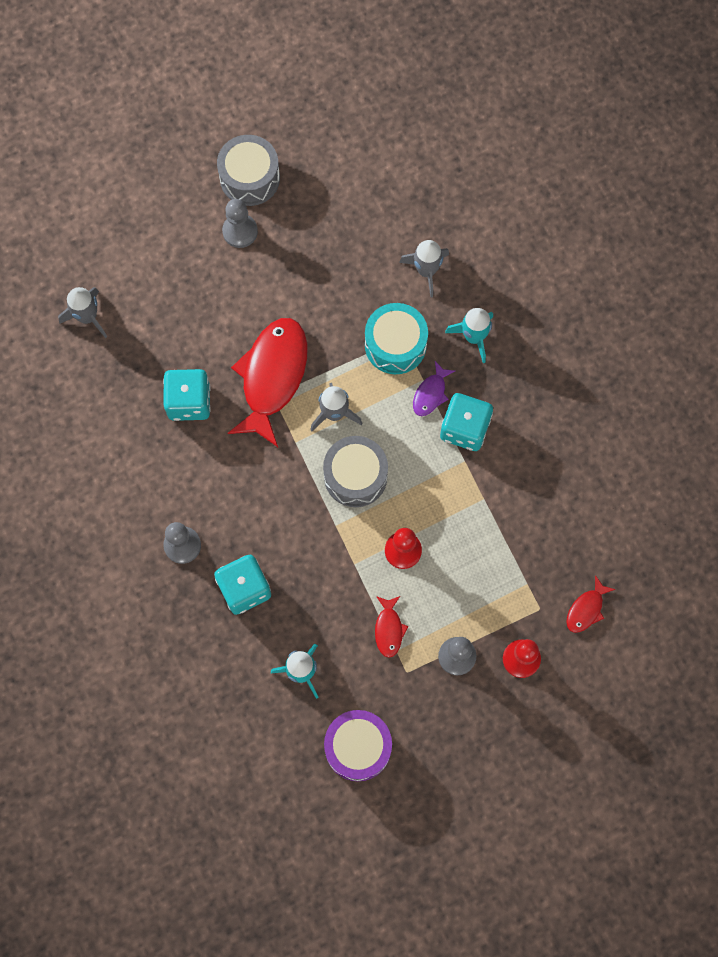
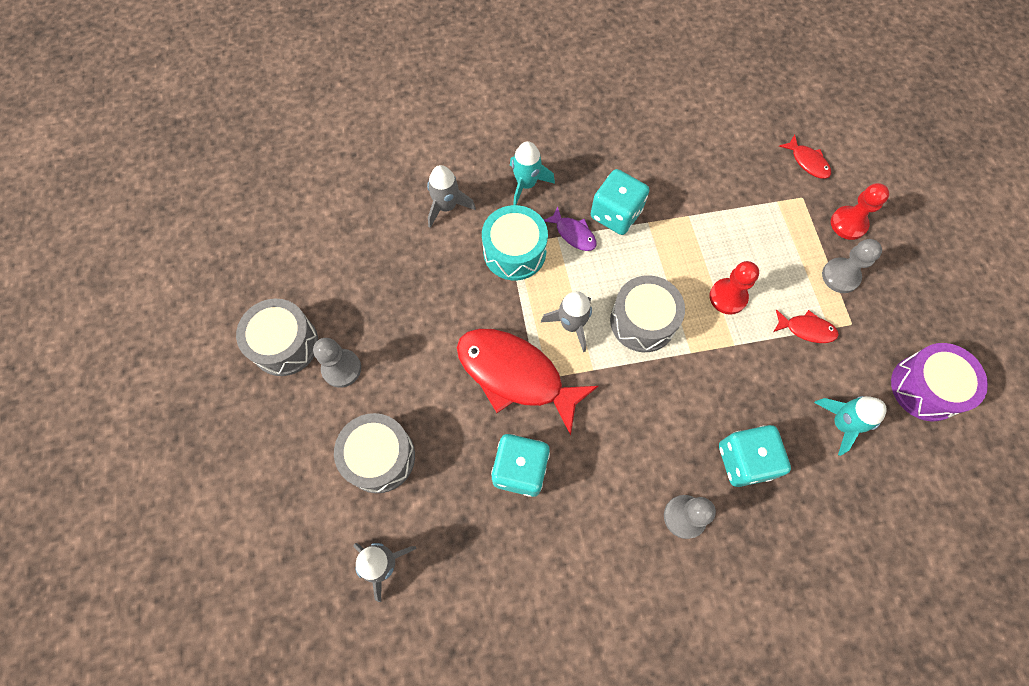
camera: 75 degrees left, 5 degrees down
(171, 287) = (379, 457): none -> grey drum

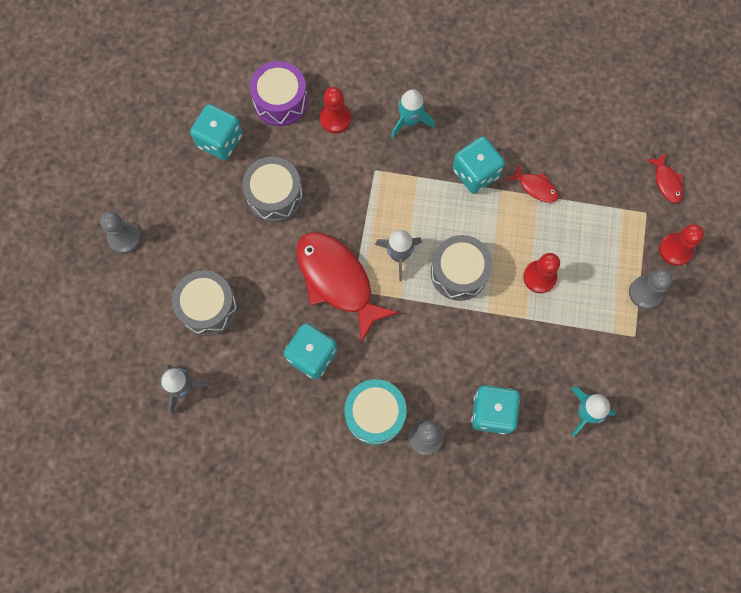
camera: 20 degrees right, 5 degrees up
(285, 344) = (165, 192): grey drum -> grey drum (274, 195)
(329, 269) = (220, 141): none -> turquoise dice
(341, 368) = (202, 227): grey pawn -> grey pawn (124, 238)
(447, 206) = (335, 119): grey rocket -> red pawn
(514, 252) = (376, 177): turquoise drum -> turquoise drum (375, 414)
(573, 234) = (432, 178): purple fish -> none
(806, 329) = (593, 327): red fish -> red fish (535, 187)
(925, 388) = (671, 409): purple drum -> purple drum (280, 101)

